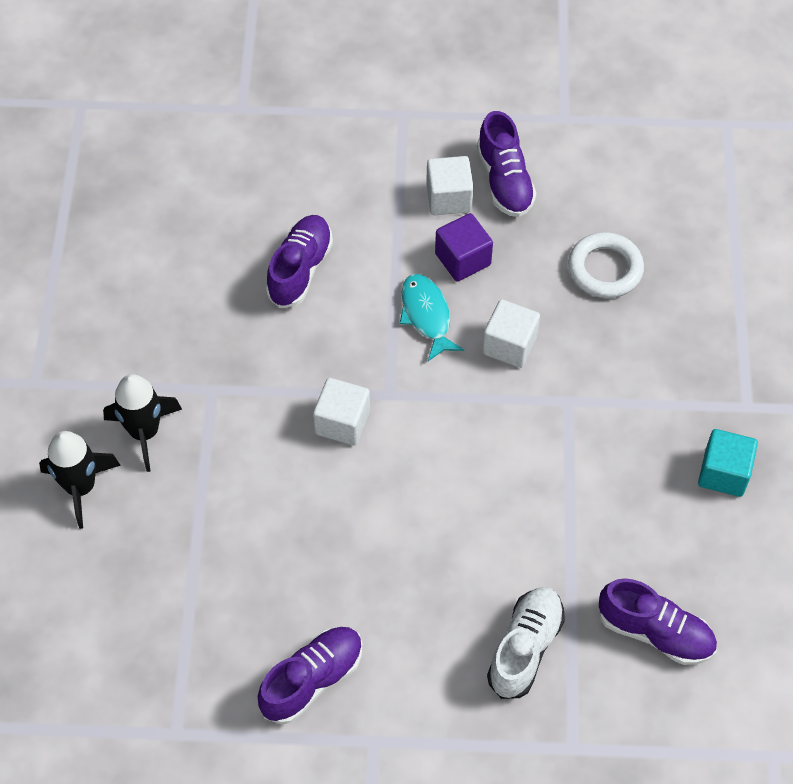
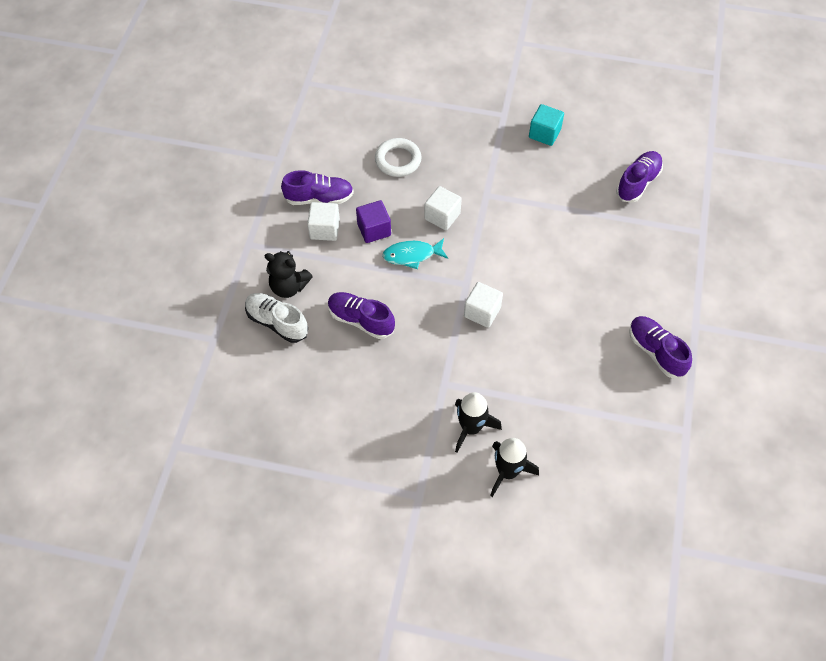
camera: 80 degrees left, 0 degrees up
(340, 174) = (289, 286): none -> black teddy bear
(525, 648) = (643, 243): white shoe -> white shoe (277, 322)

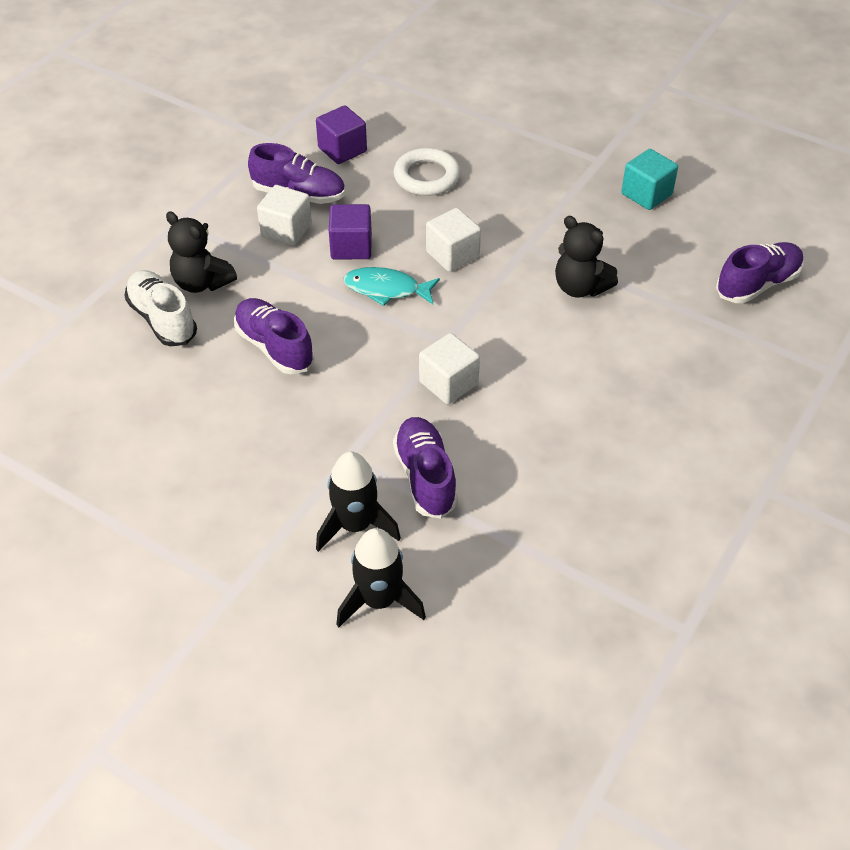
camera: 20 degrees right, 10 degrees down
(331, 154) = (342, 150): none -> purple cube
(532, 217) = (580, 287): none -> black teddy bear
(656, 351) = (686, 507): purple shoe -> purple shoe (425, 477)

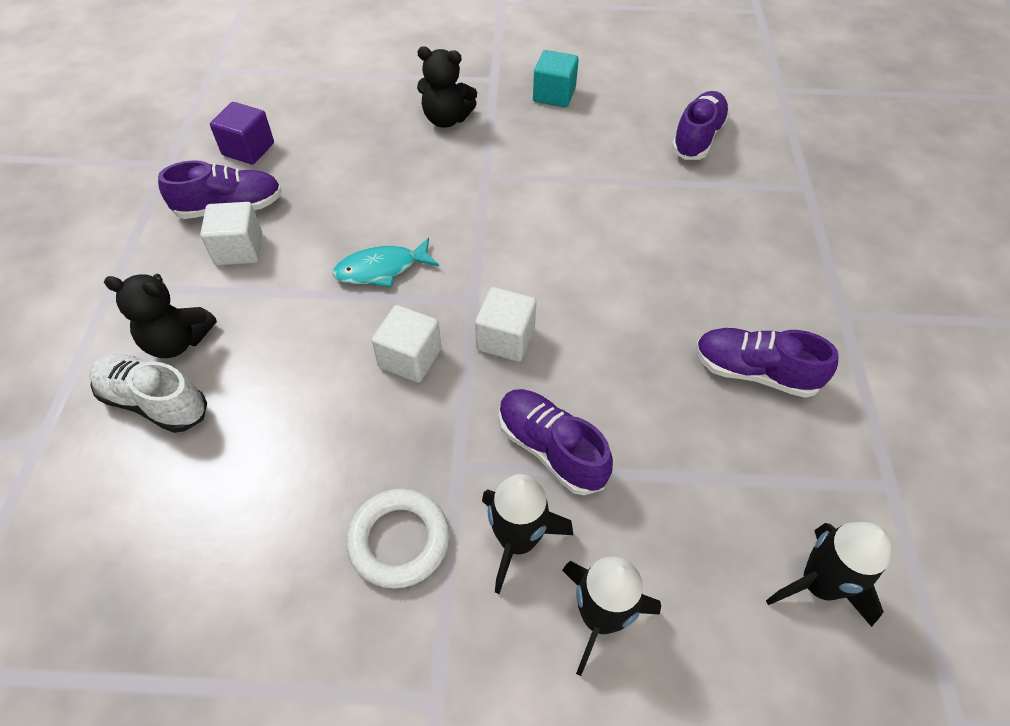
camera: 30 degrees left, 5 degrees up
(274, 347) = (303, 378): purple shoe -> purple shoe (754, 372)
(351, 247) = (318, 240): purple cube -> none
(426, 177) = (349, 146): white ring -> white ring (399, 540)
(452, 255) = (423, 210): white cube -> white cube (410, 358)
(562, 662) = (818, 584): none -> black rocket
(580, 287) = (558, 196): black teddy bear -> black teddy bear (446, 119)

